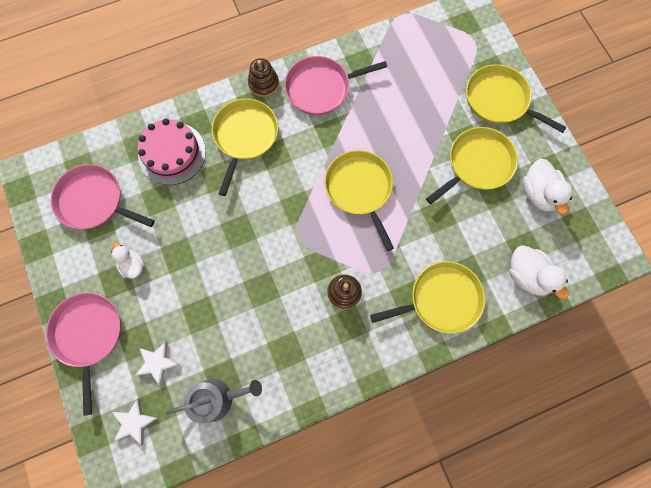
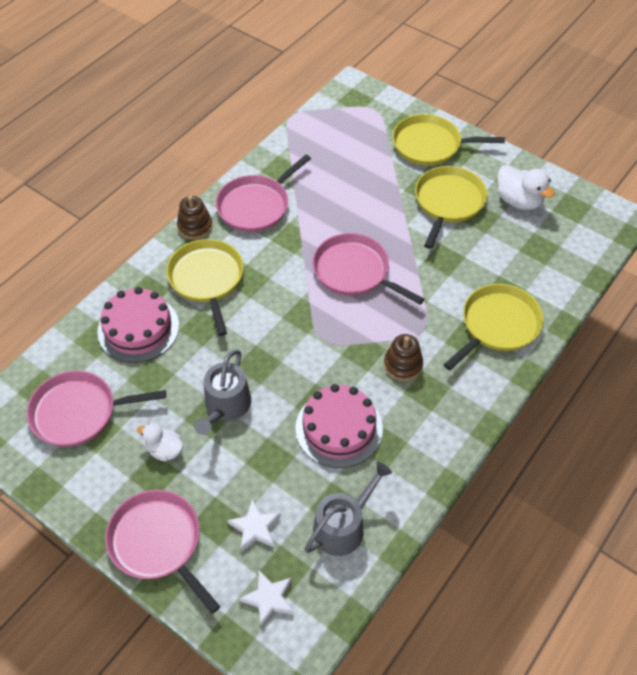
camera: 30 degrees left, 20 degrees down
(194, 253) = (225, 406): none -> grey watering can
(263, 318) = (339, 428): none -> pink cake
(359, 189) = (354, 271): yellow pan -> pink pan
(527, 275) = (558, 268): white duck -> none

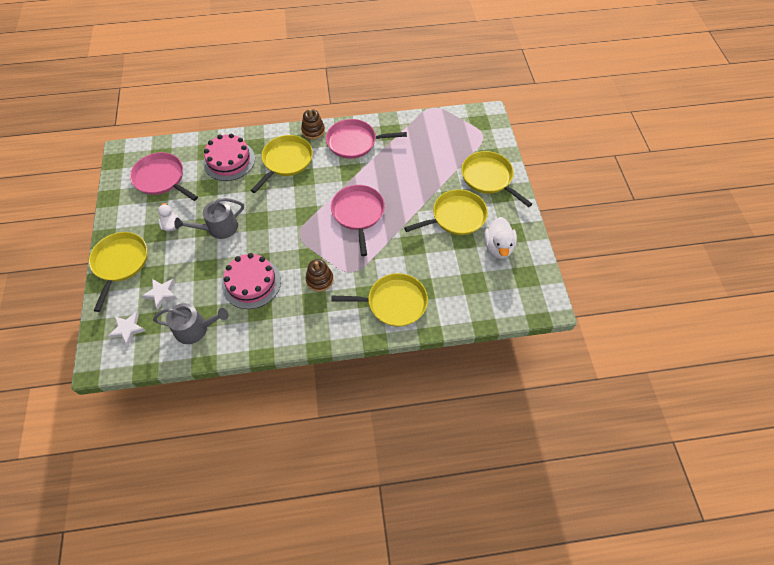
camera: 45 degrees right, 5 degrees up
(158, 542) = (120, 263): pink pan -> yellow pan

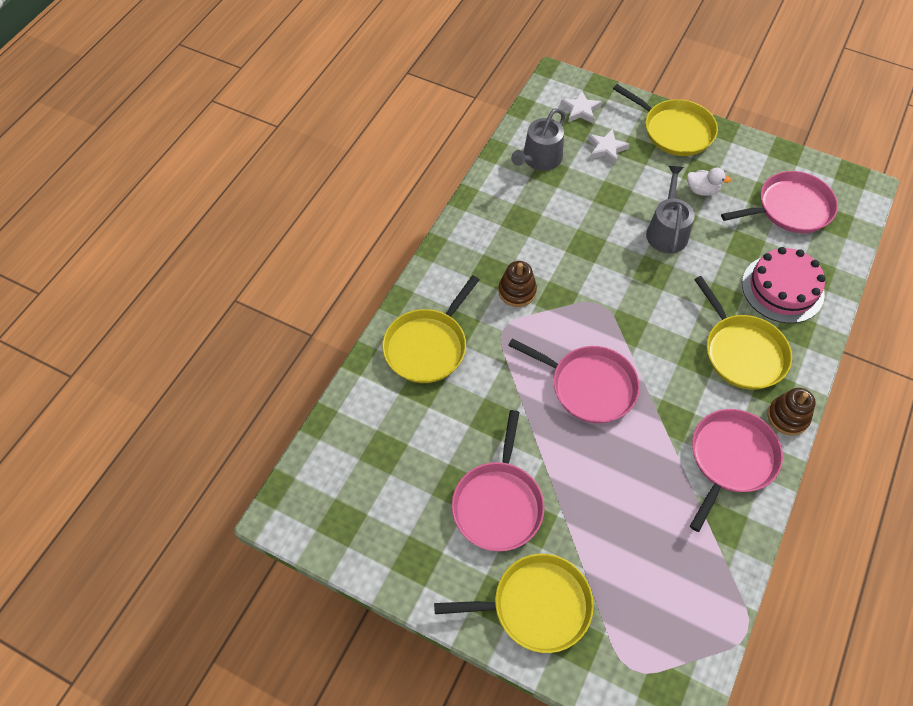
camera: 125 degrees right, 0 degrees up
(251, 283) = (562, 227): pink cake -> none
(456, 216) = (498, 504): yellow pan -> pink pan
(498, 247) = (409, 521): white duck -> none

